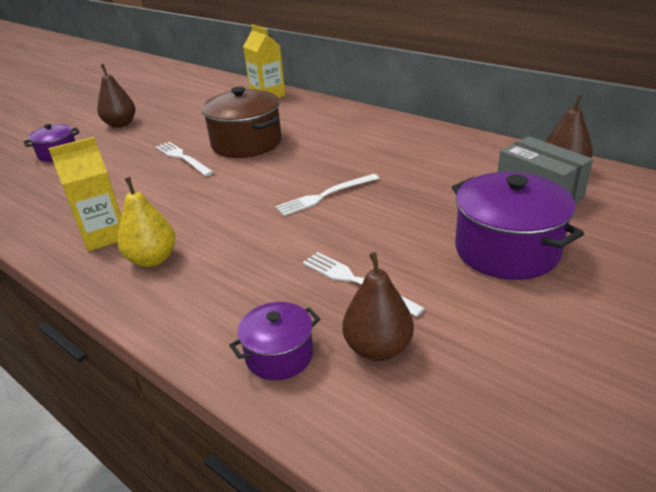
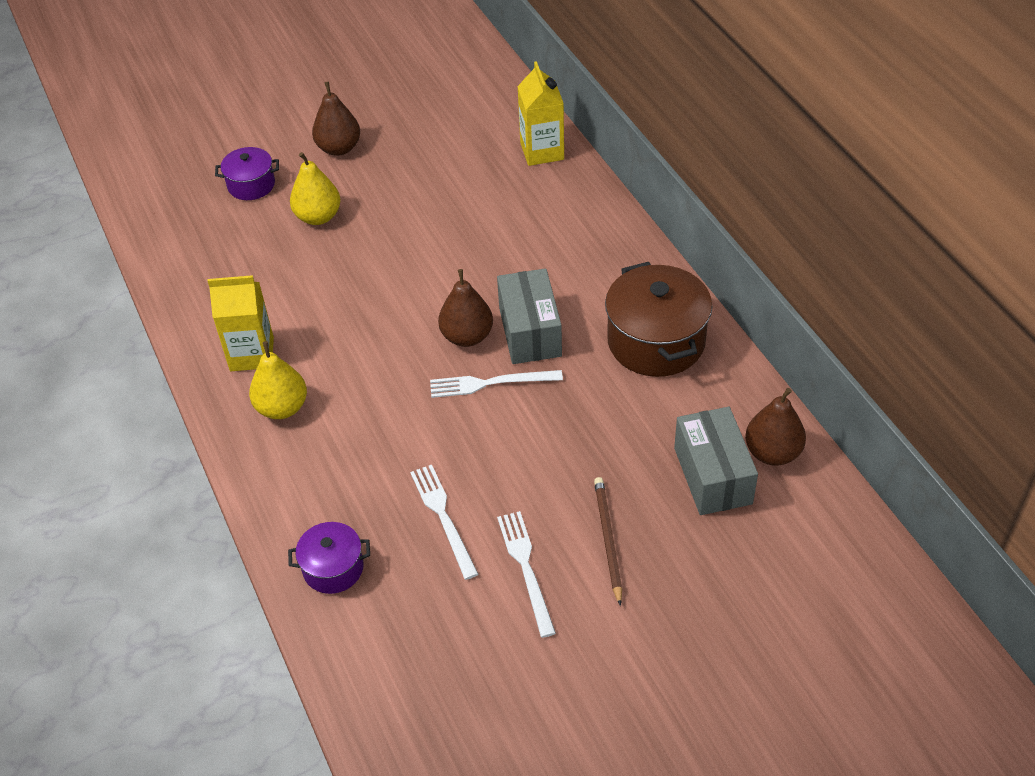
camera: 25 degrees right, 15 degrees up
(123, 155) = (318, 217): none -> yellow pear
(182, 158) = (378, 251): white fork -> white fork (526, 568)
(246, 143) = (461, 250): brown pot -> brown pot (656, 341)
(331, 164) = (530, 332): none -> grey box
(378, 348) = (413, 597): brown pear -> brown pear (467, 336)
(506, 250) = (608, 539): purple pot -> brown pencil

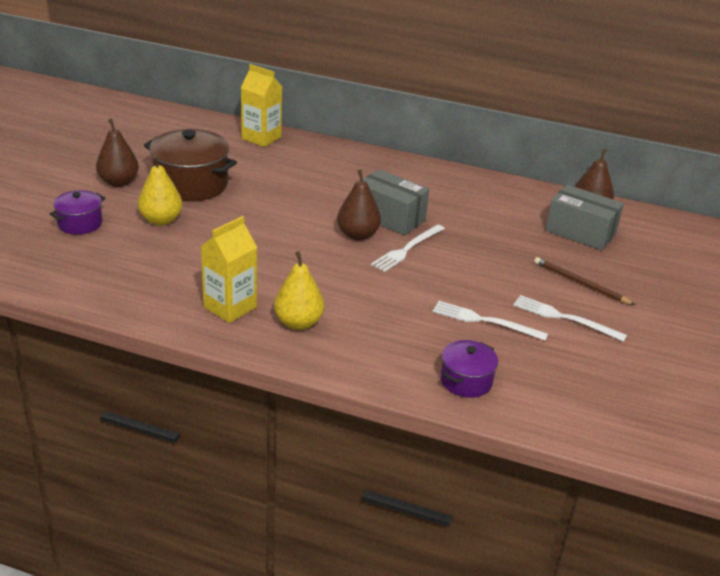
camera: 50 degrees left, 15 degrees down
(656, 341) = (462, 192): brown pot -> brown pot (191, 184)

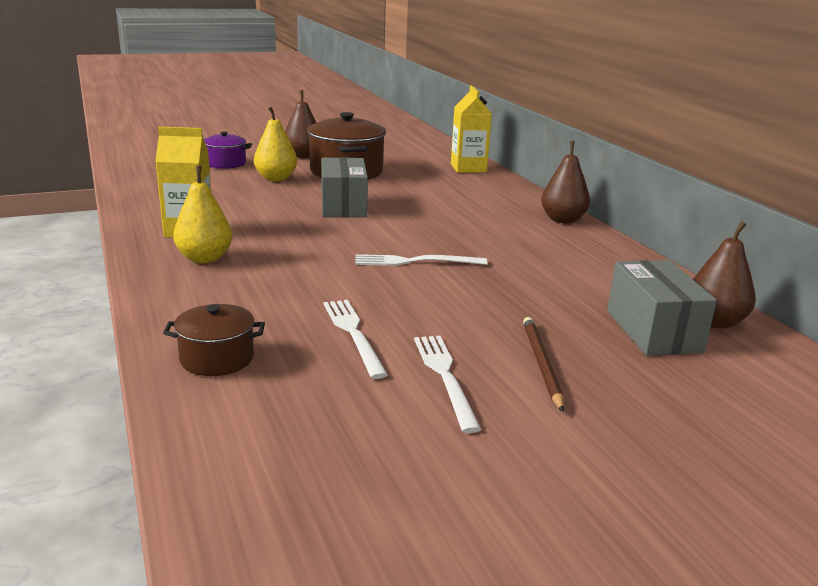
camera: 50 degrees right, 10 degrees down
(357, 235) = (395, 237): brown pear -> brown pear (563, 220)
(390, 217) = (455, 239): grey box -> grey box (343, 206)
(466, 381) = (217, 358): purple pot -> brown pot

